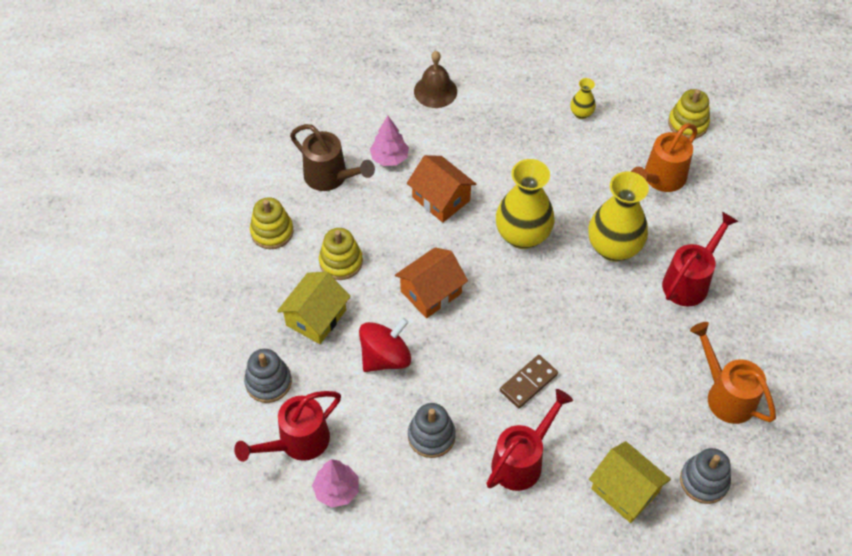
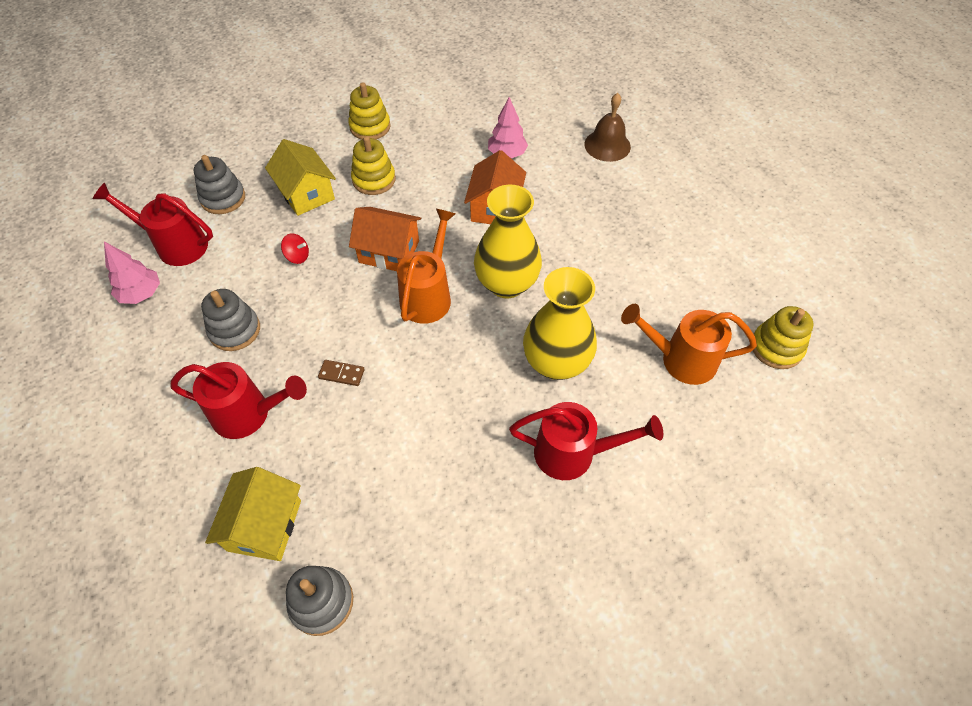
camera: 55 degrees right, 0 degrees up
(316, 317) = (306, 193): yellow house -> yellow house turned 60 degrees clockwise
(331, 177) = (453, 131): brown watering can -> none
(385, 357) = (297, 256): red spinning top -> red spinning top, size x0.48
(528, 382) = (341, 374): brown domino -> brown domino, size x0.65
(581, 113) = (692, 255): yellow vase -> none
(725, 395) = (451, 567): orange watering can -> orange watering can (428, 295)

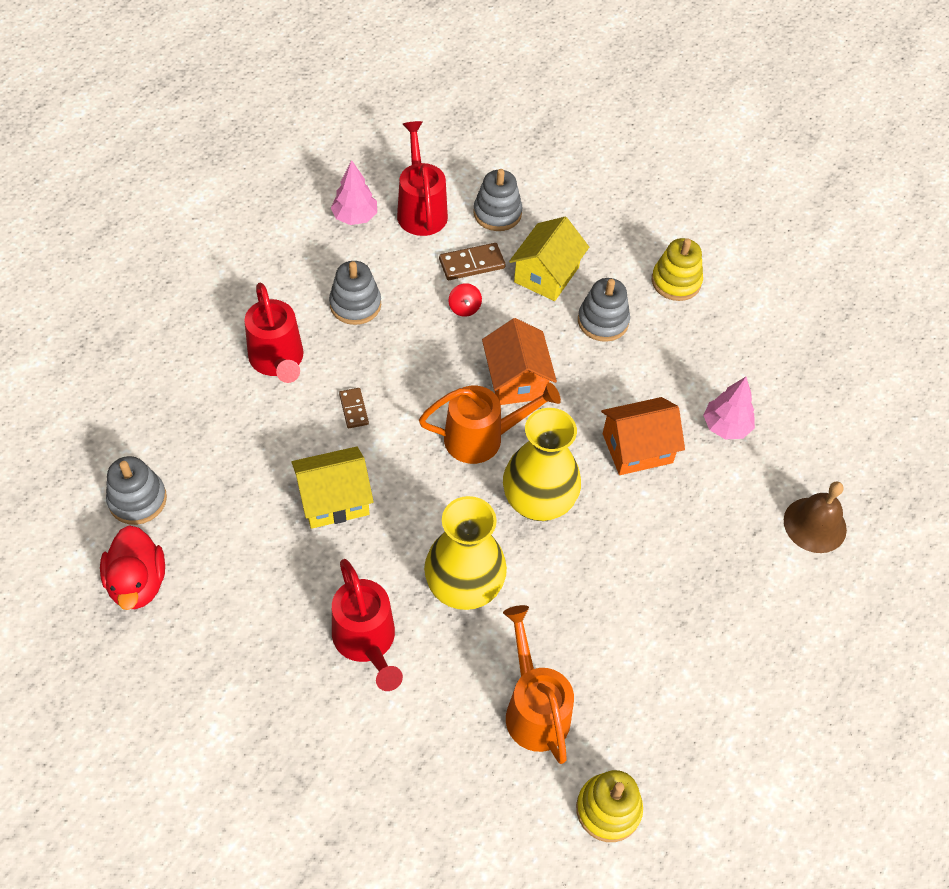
camera: 60 degrees right, 0 degrees up
(258, 234) = (472, 264): none -> brown domino
(264, 525) = (184, 426): yellow house -> yellow house (334, 499)
(374, 180) = (603, 321): yellow stacking toy -> grey stacking toy
(417, 636) = (138, 583): none -> red duck

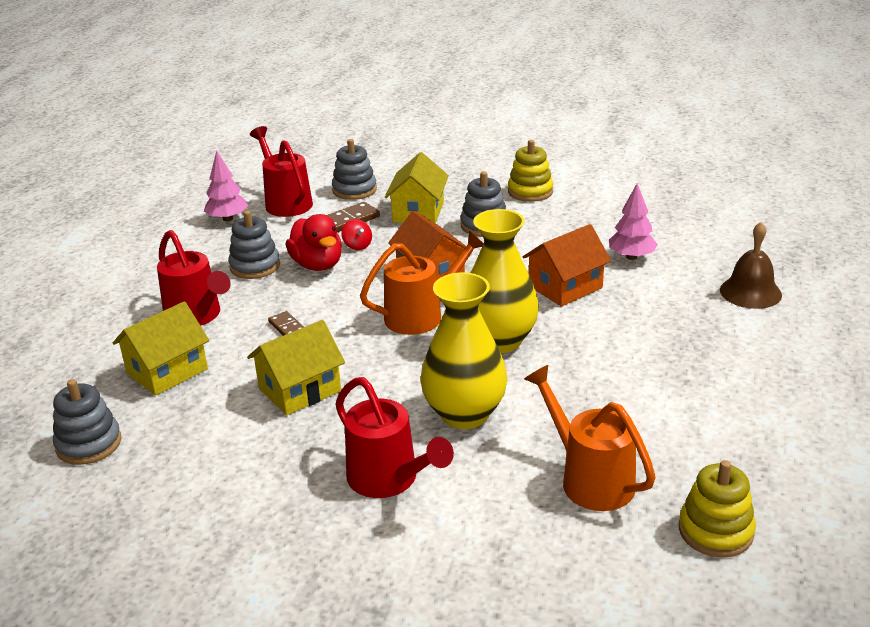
camera: 15 degrees left, 25 degrees down
(138, 583) = (114, 505): red duck -> red duck (317, 265)
(229, 429) = (167, 371): none -> yellow house

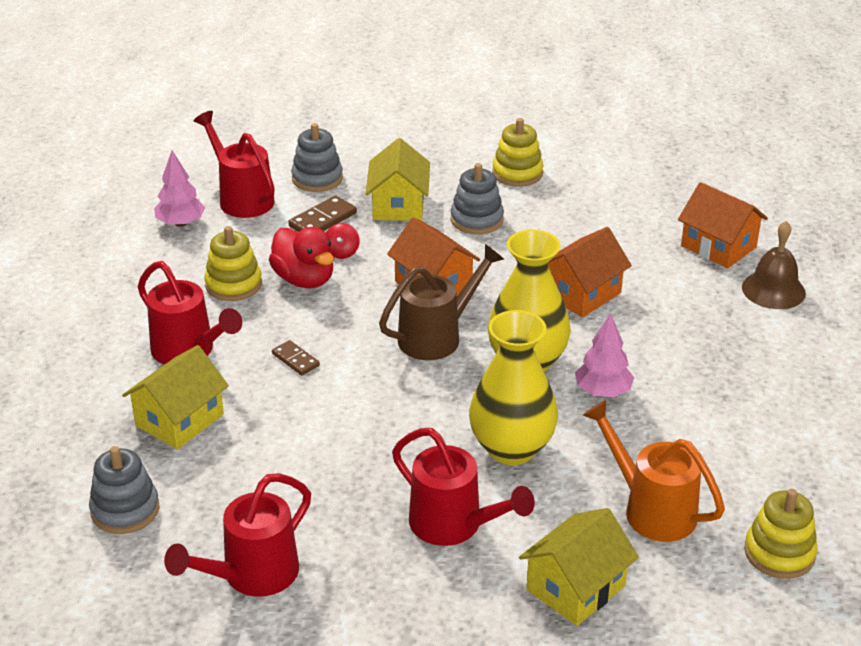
camera: 10 degrees left, 5 degrees up
(181, 511) = (251, 575): none -> red watering can
(255, 266) = (233, 285): grey stacking toy -> yellow stacking toy
(300, 390) = (332, 432): yellow house -> yellow house (575, 588)
(357, 245) = (342, 252): red spinning top -> red spinning top turned 45 degrees clockwise
(422, 315) = (437, 336): orange watering can -> brown watering can
(631, 257) = (644, 253): pink tree -> pink tree (603, 392)
(703, 255) = (718, 246): none -> orange house

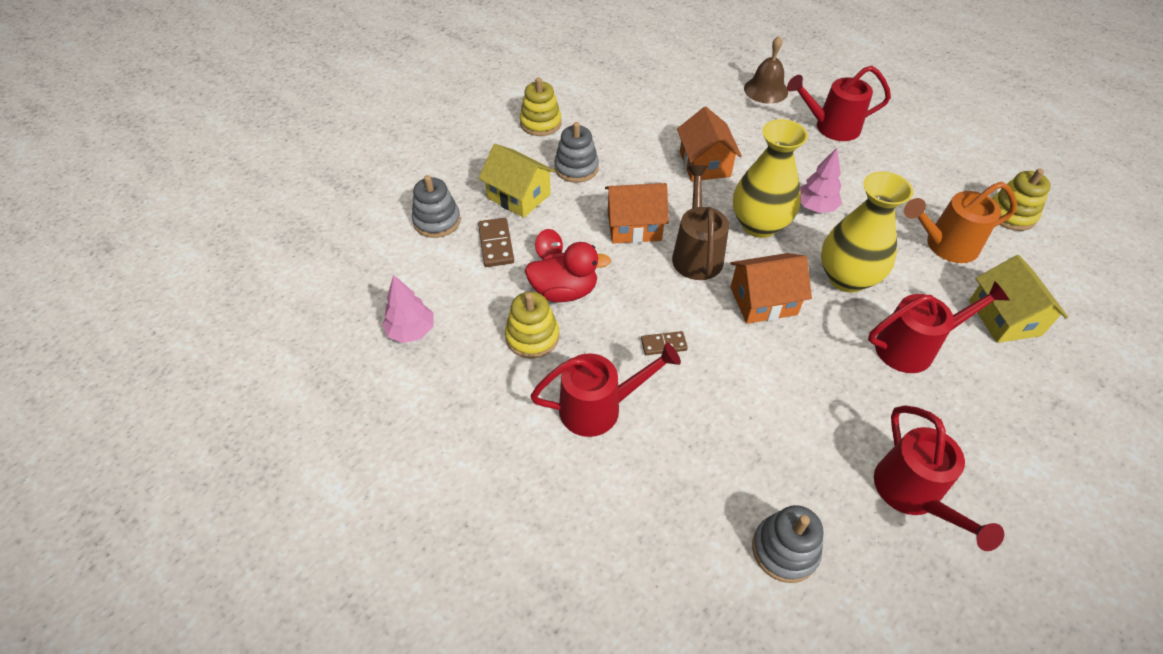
camera: 55 degrees left, 15 degrees up
(179, 420) = (688, 456): yellow house -> none
(242, 198) = (416, 276): red watering can -> red watering can (830, 127)
(718, 246) = (704, 87): orange house -> orange house (763, 301)

